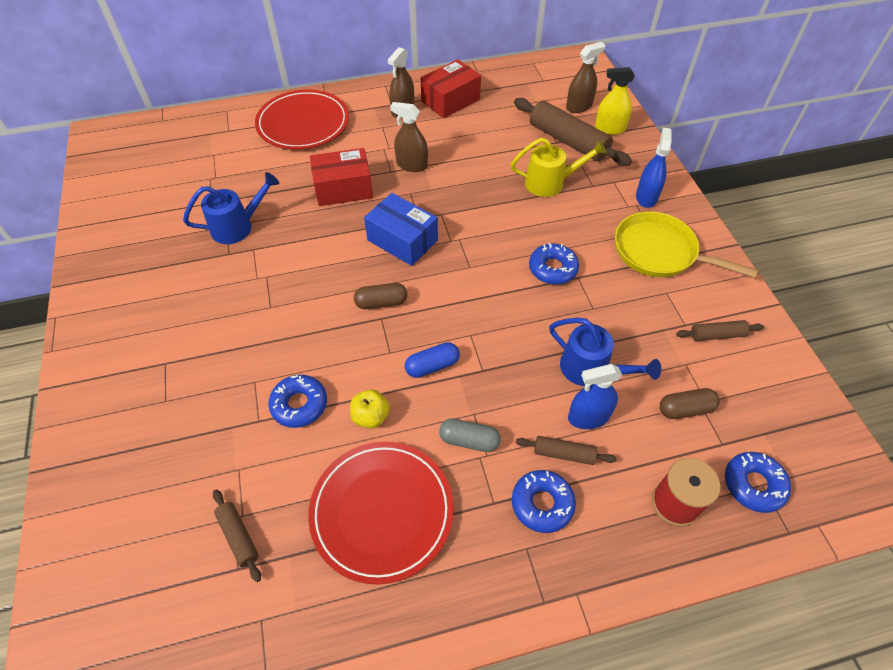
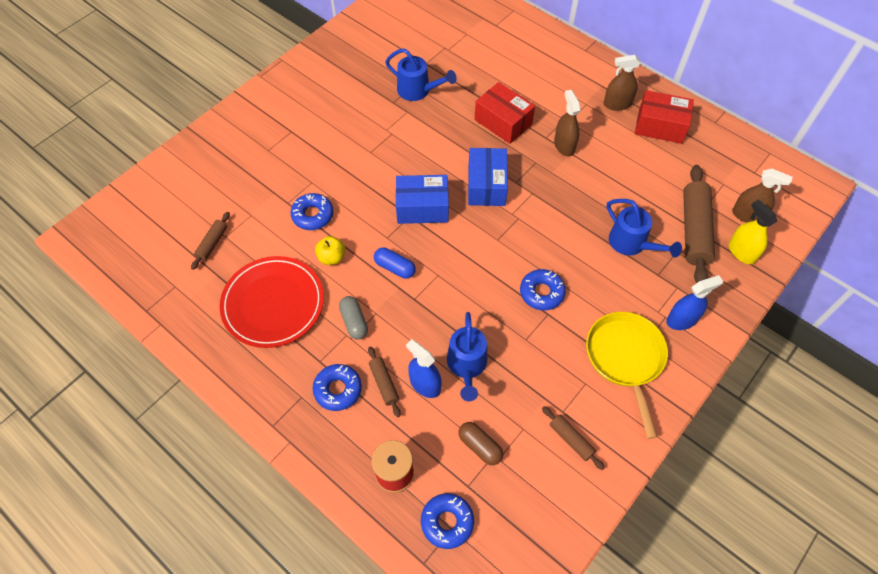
camera: 55 degrees right, 5 degrees up
(303, 123) = (543, 58): red plate -> none
(381, 302) = (422, 207): brown capsule -> blue box
(550, 183) = (632, 244): yellow watering can -> blue watering can

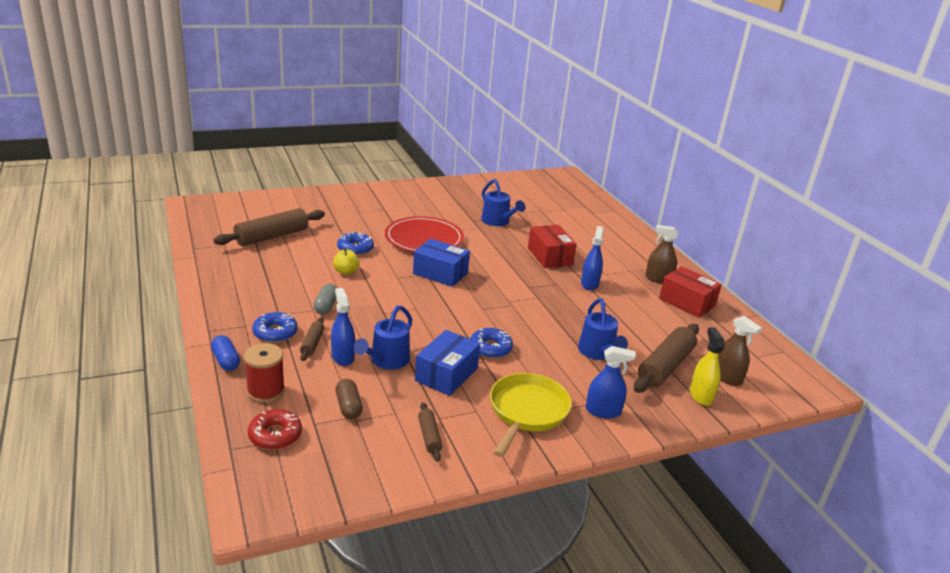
camera: 25 degrees right, 30 degrees down
(212, 243) = (272, 236): brown rolling pin -> brown rolling pin, size x2.01
(273, 303) = (279, 276): red plate -> red plate (424, 239)
(395, 267) = (386, 293): blue capsule -> blue capsule (226, 361)
(447, 522) = (275, 435): blue donut -> red donut
(486, 185) = (503, 280): blue box -> blue box (446, 374)
(564, 146) = (589, 284): brown spray bottle -> blue spray bottle

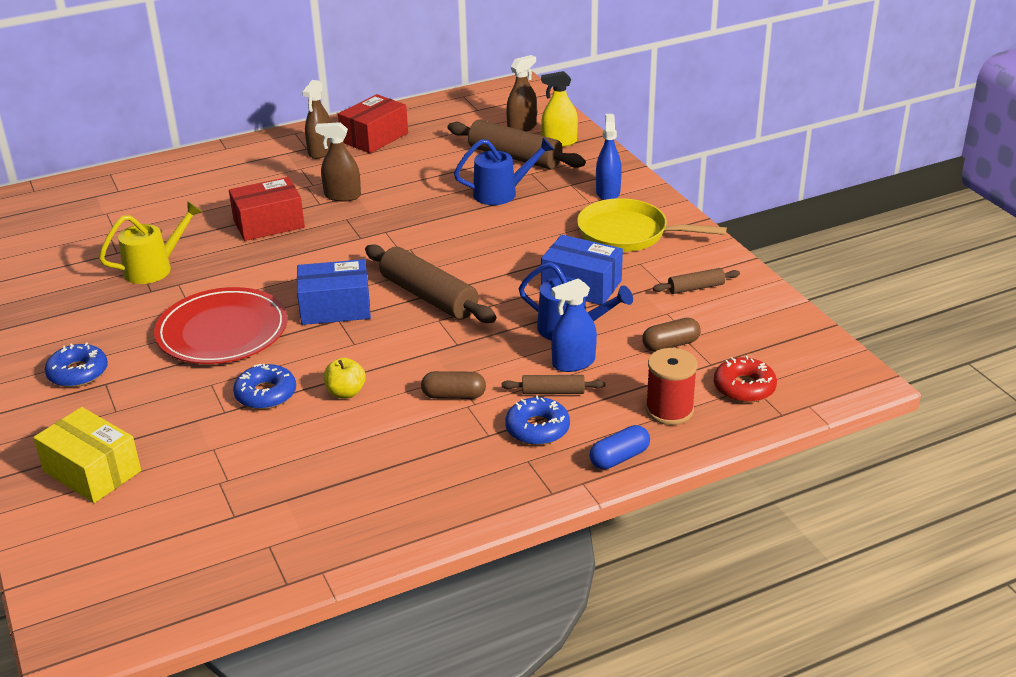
camera: 90 degrees left, 5 degrees up
(272, 236) = (228, 494): brown rolling pin -> brown rolling pin (429, 296)
(311, 206) = (92, 471): none -> yellow box
(326, 306) = (454, 395): grey capsule -> brown capsule
(440, 273) = (335, 308): blue box -> blue box turned 60 degrees clockwise
(490, 348) = (516, 259): blue donut -> blue donut (78, 373)
(498, 222) = (155, 268): blue watering can -> yellow watering can
(589, 284) = (342, 196): blue spray bottle -> brown spray bottle

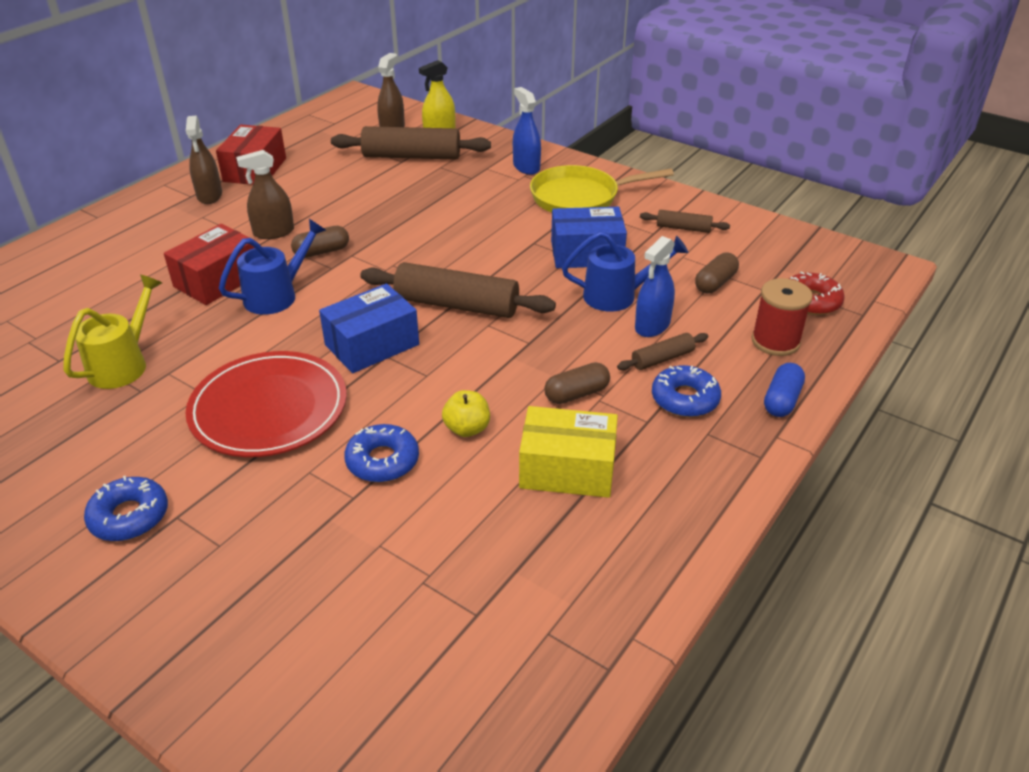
camera: 30 degrees left, 5 degrees up
(92, 471) = (255, 632): yellow box -> yellow box (567, 469)
(364, 222) = (321, 252): none -> brown capsule
(502, 193) = (431, 191): blue watering can -> blue watering can (277, 295)
(696, 288) = (683, 228): brown rolling pin -> brown rolling pin turned 60 degrees clockwise

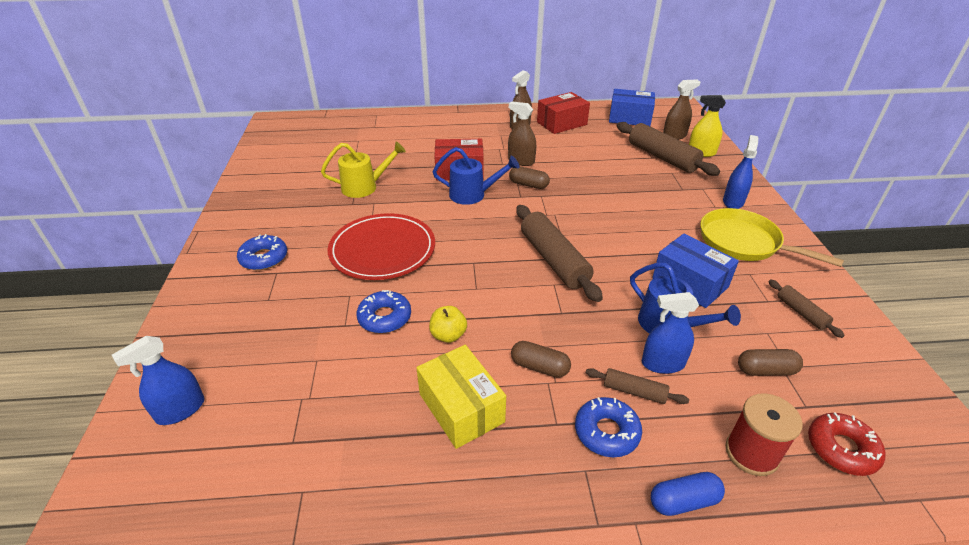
camera: 50 degrees right, 0 degrees up
(316, 701) = (180, 410): none -> blue spray bottle
(372, 345) = (476, 251): blue box -> blue box (629, 118)

